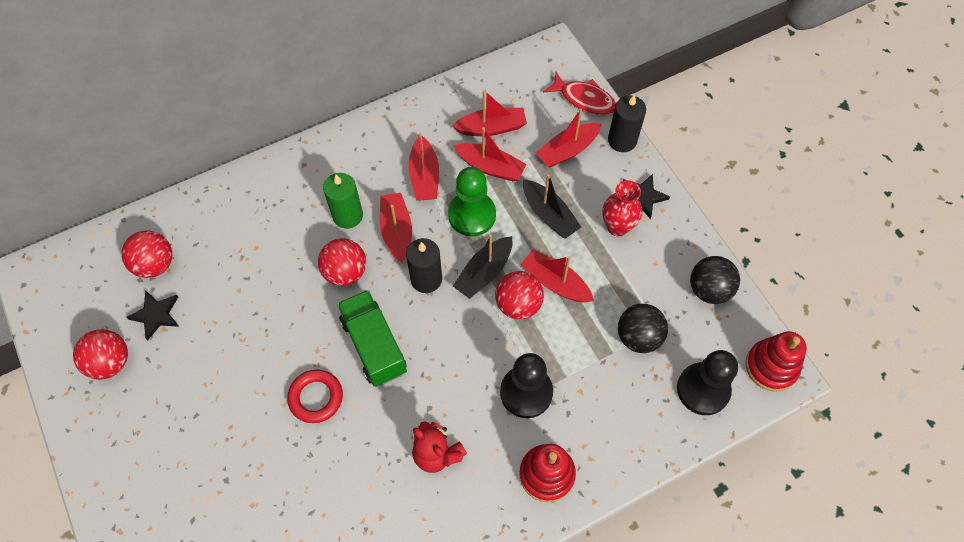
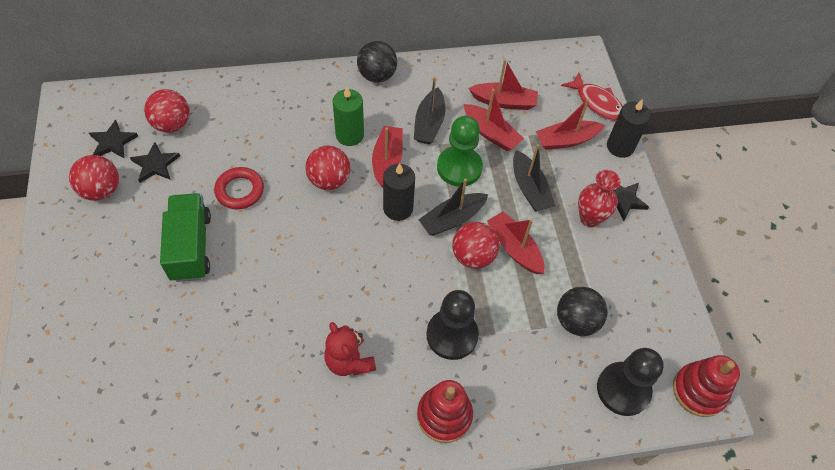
camera: 15 degrees right, 5 degrees down
(99, 305) = (113, 142): none -> black star
(316, 397) = (261, 276): red ring -> red ring (240, 191)
(374, 346) = (330, 249): green truck -> green truck (191, 247)
(424, 176) = (429, 124): red boat -> black boat
(709, 289) = (659, 301): black ball -> black ball (377, 75)

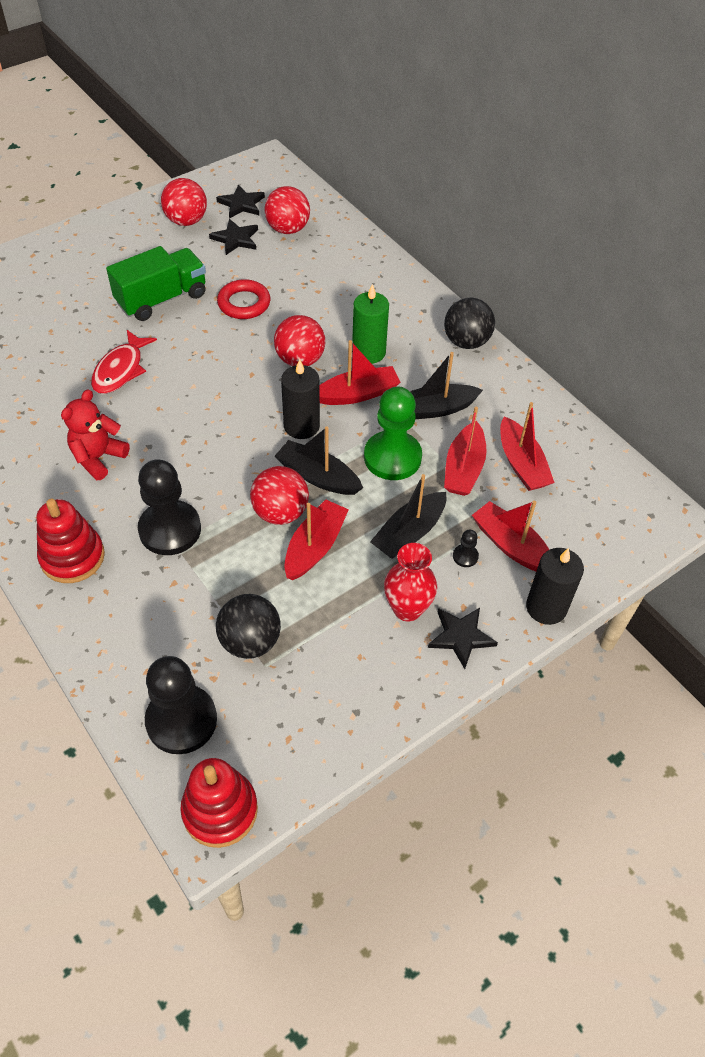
camera: 65 degrees right, 5 degrees down
(563, 168) = (465, 556): none -> black pawn
(597, 102) = (600, 558): red fish -> red fish (121, 370)

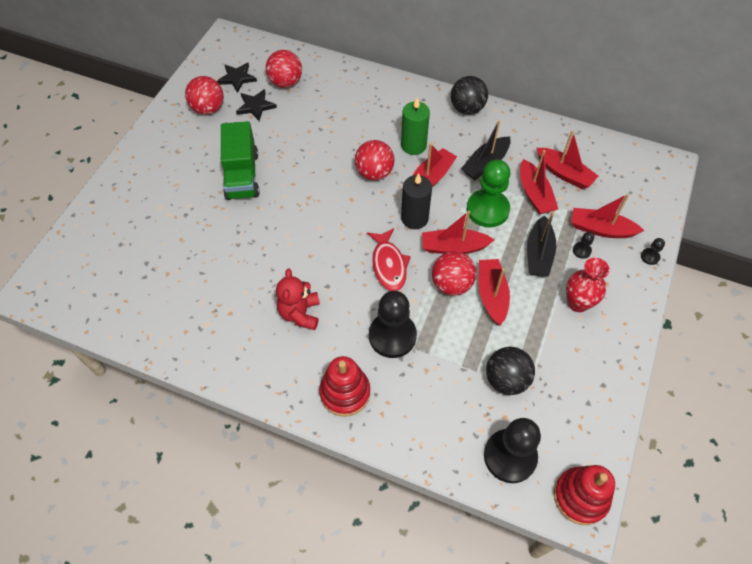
camera: 30 degrees left, 5 degrees up
(121, 370) = (259, 242): red fish -> red fish (389, 265)
(162, 299) = (242, 175): green truck -> green truck turned 150 degrees clockwise
(244, 303) = (302, 151): red ring -> none
(317, 476) = (453, 247): black boat -> red boat
(461, 637) = (620, 303): black star -> none
(546, 607) = (650, 257): black candle -> black pawn

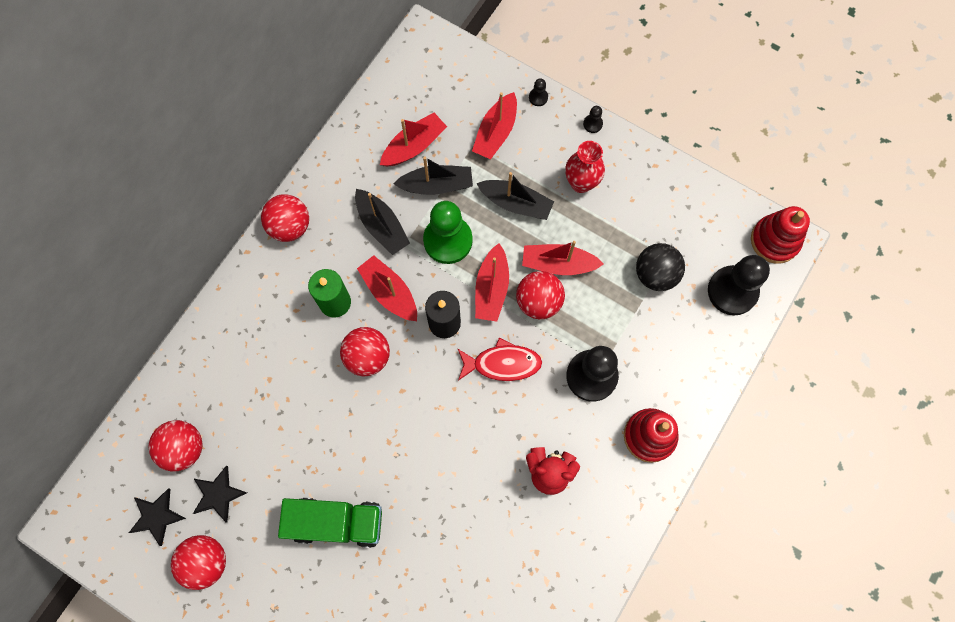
camera: 80 degrees left, 15 degrees up
(467, 108) = (290, 226): black ball -> red ball
(534, 194) = (436, 185): red boat -> black boat
(581, 250) = (519, 159): black pawn -> black pawn (592, 124)

